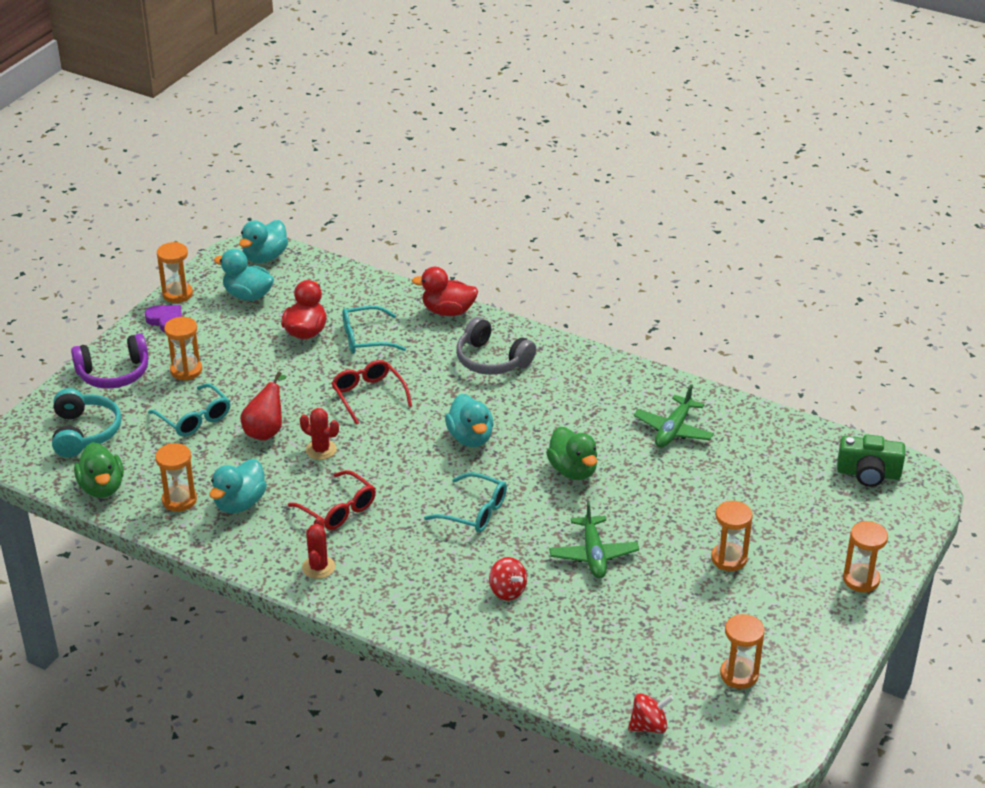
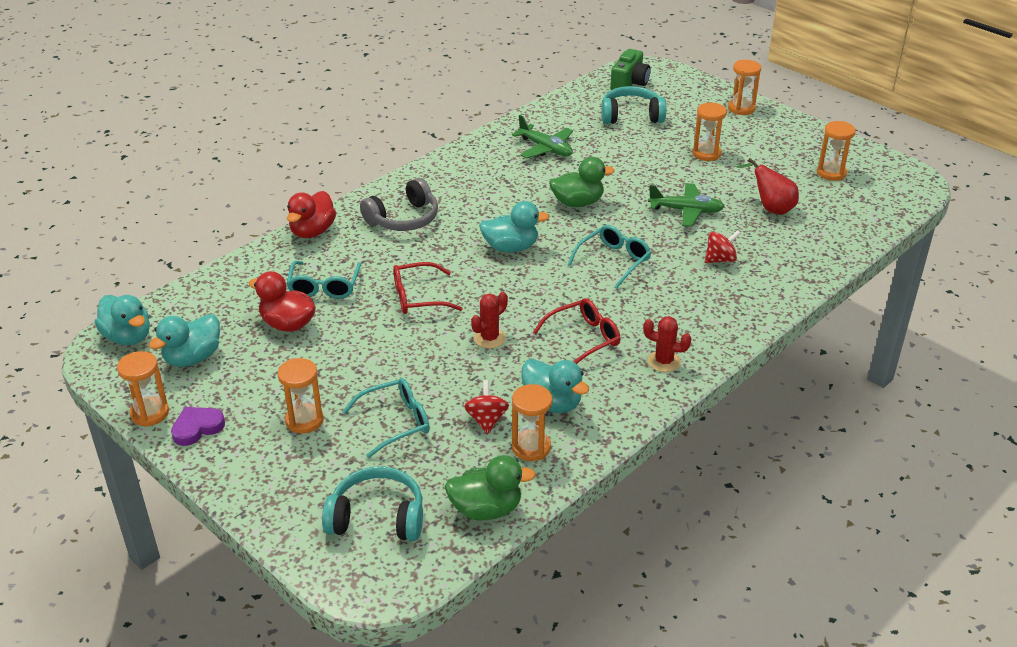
camera: 75 degrees left, 0 degrees up
(114, 373) = (275, 482): purple headphones -> none
(266, 430) = (441, 371): red pear -> red pear (770, 208)
(649, 726) = (881, 219): red spinning top -> red spinning top (486, 420)
(786, 485) = (631, 116): none -> turquoise headphones

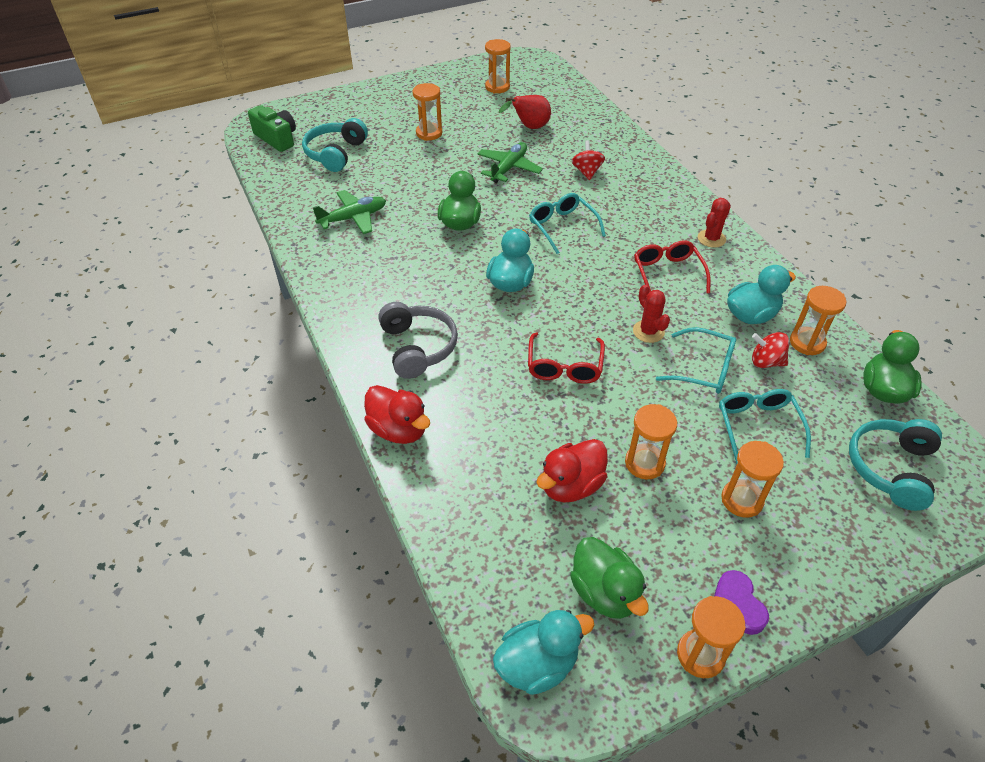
camera: 70 degrees left, 10 degrees up
(193, 358) = (605, 592): turquoise duck -> green duck
(324, 287) = (514, 439): turquoise glasses -> turquoise glasses (704, 369)
(741, 108) = (372, 96): orange hourglass -> orange hourglass (644, 463)

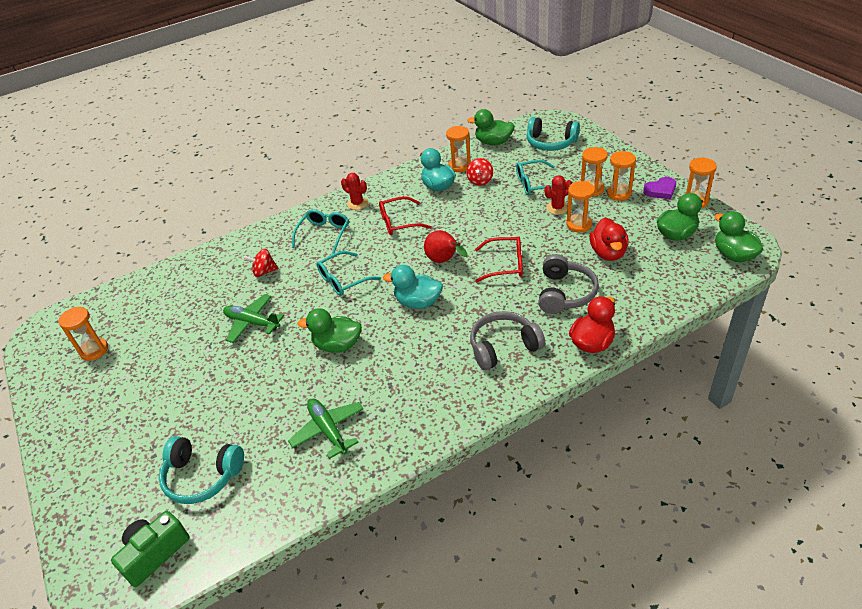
camera: 90 degrees left, 5 degrees down
(429, 133) = (176, 395): orange hourglass -> orange hourglass (619, 194)
(495, 419) = (565, 293): none -> grey headphones
(529, 128) = (183, 316): red pear -> red pear (444, 261)
(537, 664) = (733, 255): turquoise duck -> green duck
(571, 485) = (608, 253): red duck -> red duck turned 45 degrees clockwise
(648, 331) = (462, 228): red cactus -> red cactus (557, 208)
(704, 369) = (492, 204): turquoise glasses -> turquoise glasses (324, 234)

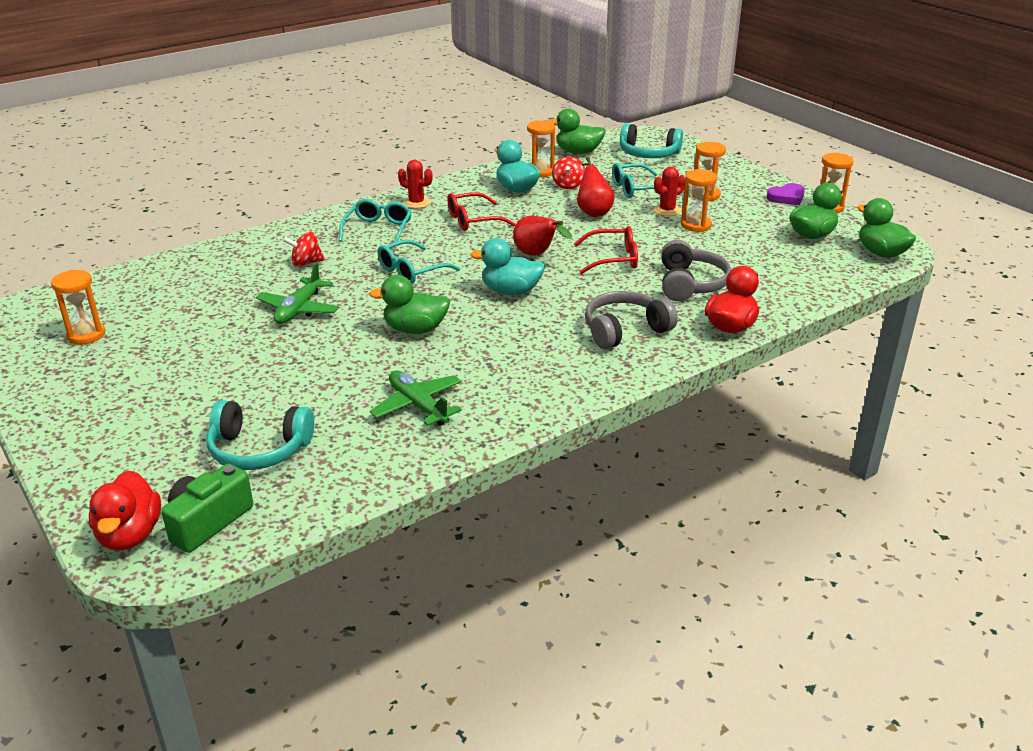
camera: 10 degrees left, 10 degrees down
(252, 323) = (299, 309): green plane -> green plane turned 90 degrees counterclockwise
(496, 210) = (593, 211): none -> red pear
(608, 253) = (735, 250): red duck -> red duck (130, 535)
(619, 194) = (738, 199): orange hourglass -> none

